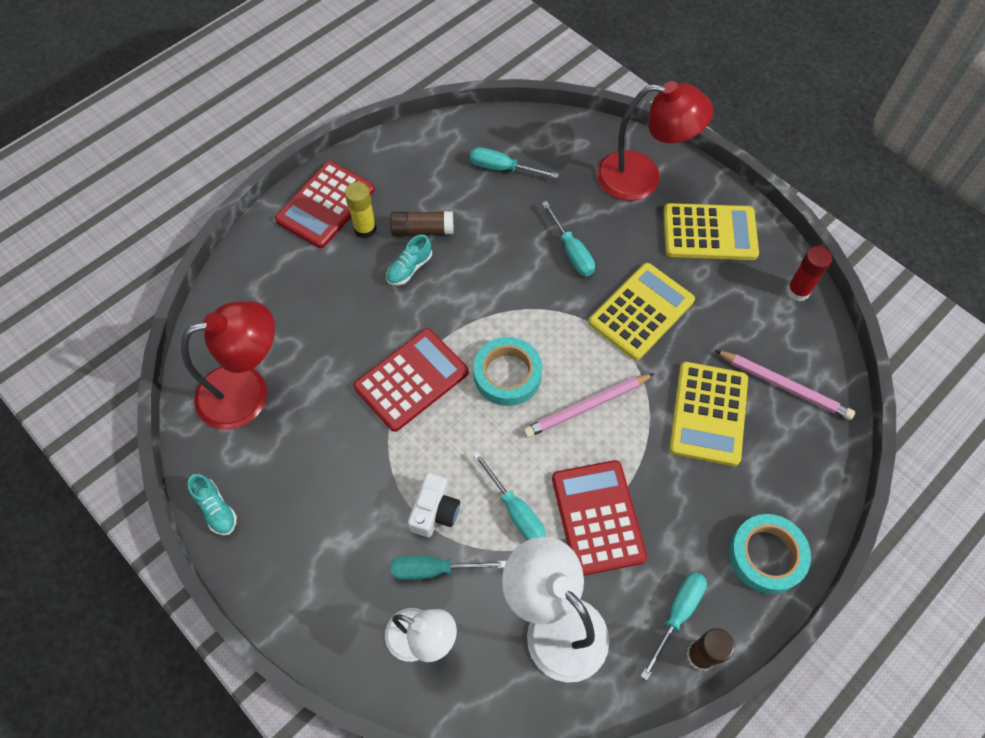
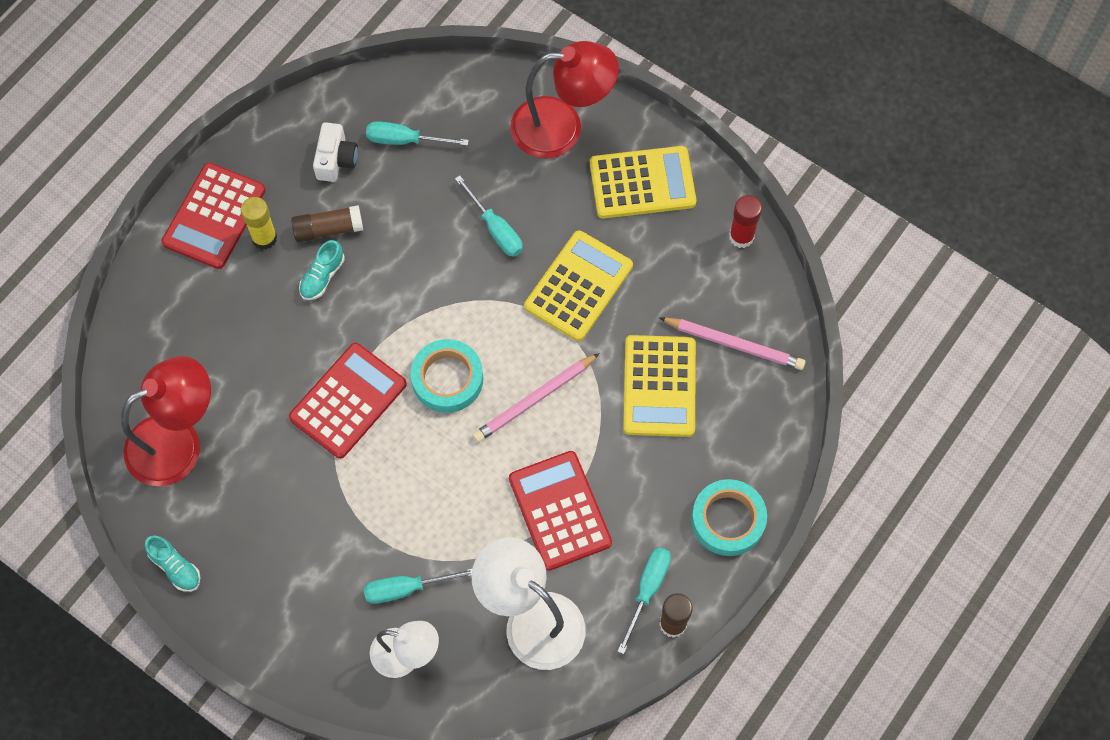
camera: 10 degrees left, 5 degrees up
(435, 511) = (397, 532): white camera -> white camera (336, 160)
(515, 510) = (477, 517): turquoise screwdriver -> none

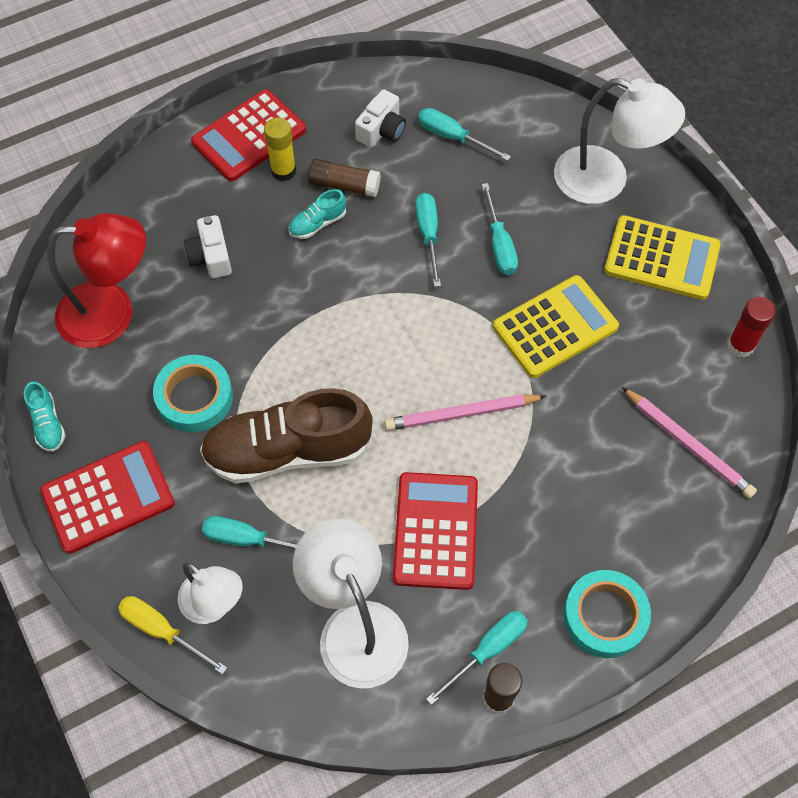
camera: 25 degrees right, 5 degrees down
(240, 349) = (211, 256): none -> white camera
(348, 401) = (284, 341): red calculator -> red calculator (108, 497)
(373, 697) = (162, 631): none -> yellow screwdriver
(401, 498) = (288, 451): none -> brown shoe
(428, 246) = (428, 235): none -> turquoise screwdriver
(447, 379) = (387, 360): turquoise tape -> turquoise tape (194, 397)
(562, 127) = (605, 180): red lamp -> white lamp
(659, 386) = (593, 453): yellow calculator -> none

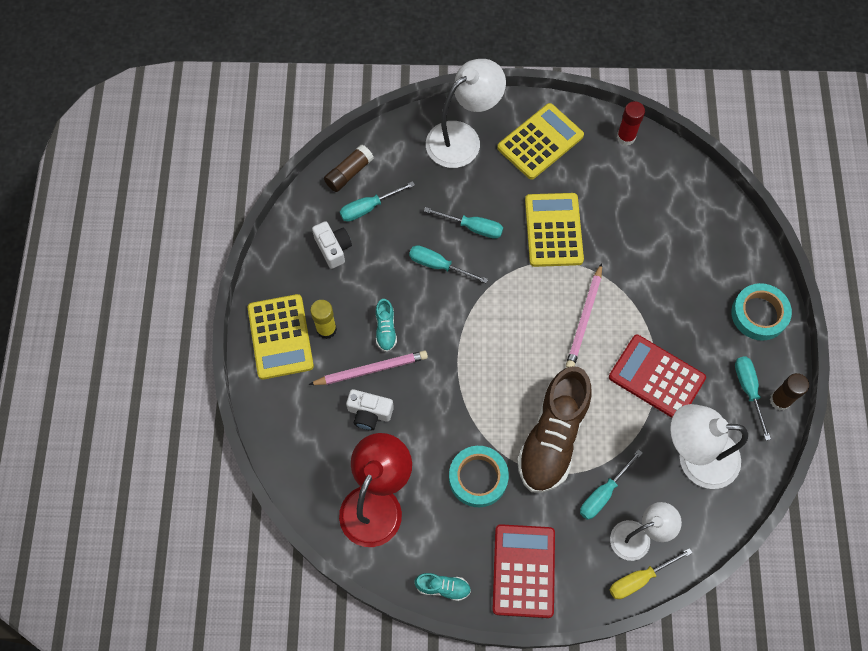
camera: 60 degrees left, 5 degrees up
(249, 136) = (280, 337): red calculator -> yellow calculator
(344, 185) = (364, 296): brown glue stick -> brown glue stick (349, 173)
(688, 444) = (675, 205): pink pencil -> pink pencil (371, 369)

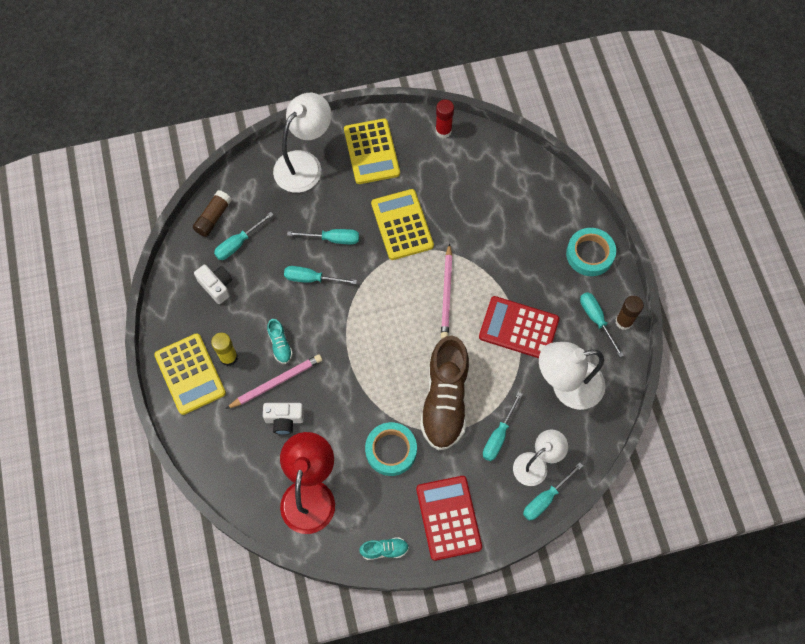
camera: 15 degrees left, 0 degrees up
(540, 142) = (372, 152): yellow calculator -> yellow calculator turned 135 degrees clockwise
(639, 579) = (545, 498): yellow screwdriver -> turquoise screwdriver

